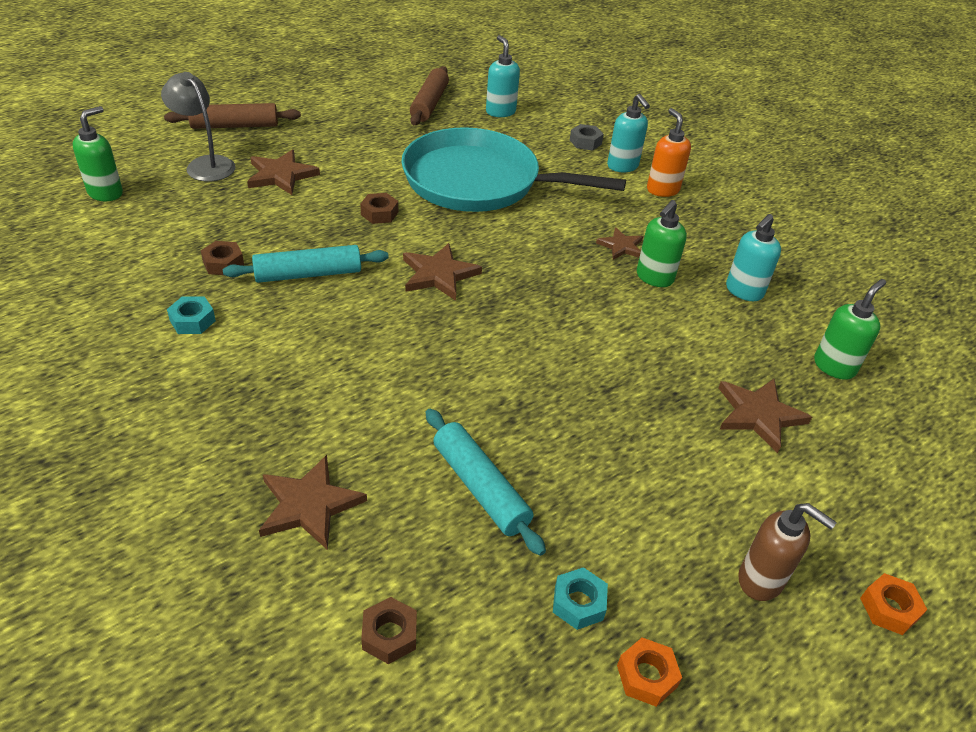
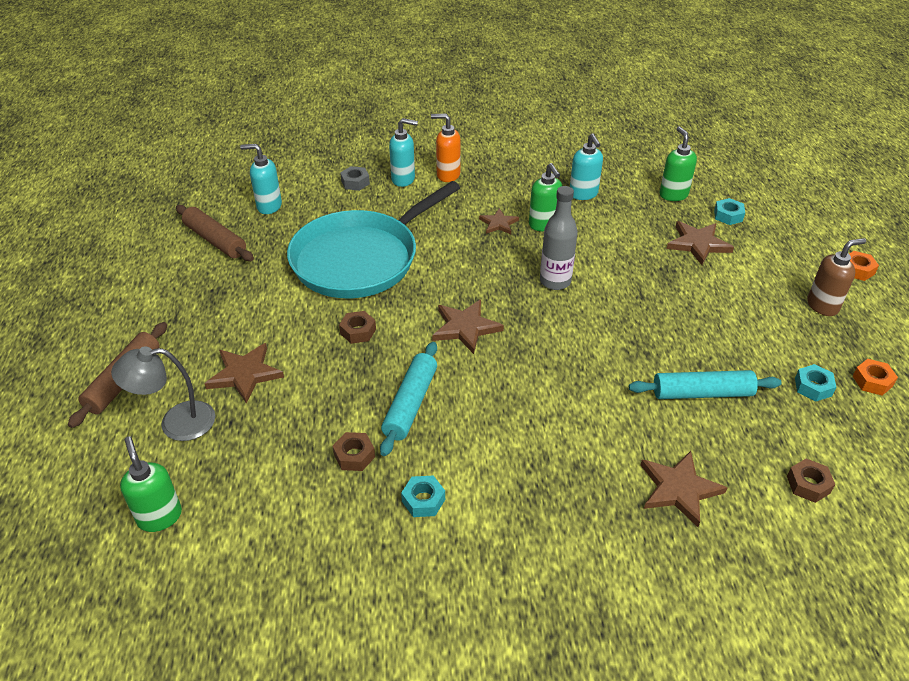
camera: 55 degrees left, 0 degrees up
(567, 314) = (555, 281): none -> grey bottle
(852, 430) = (728, 216): none -> turquoise nut

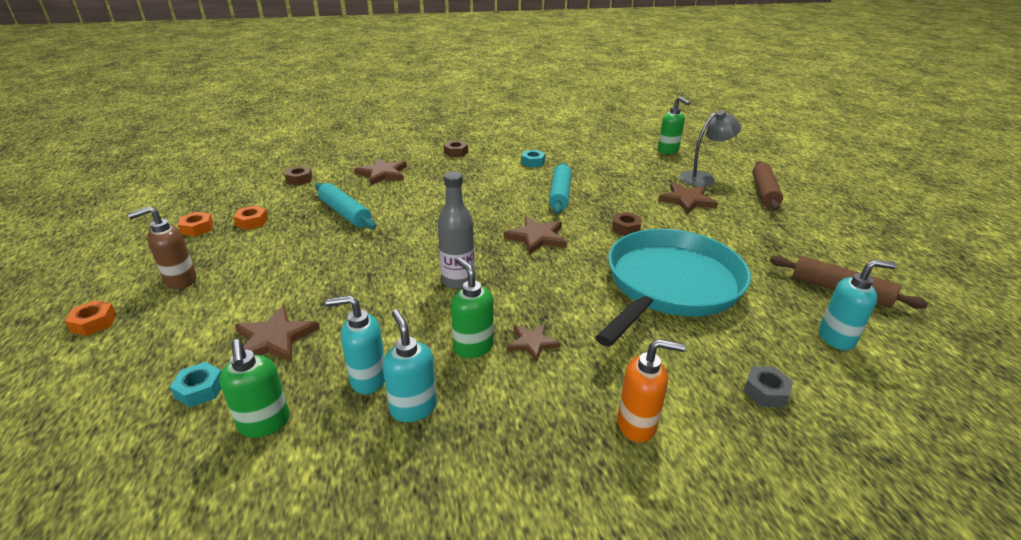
camera: 170 degrees right, 10 degrees down
(354, 456) = (582, 173): brown nut -> brown nut (456, 152)
(403, 179) = (700, 406): turquoise soap dispenser -> turquoise soap dispenser (368, 379)
(702, 393) = (345, 213): turquoise rolling pin -> turquoise rolling pin turned 60 degrees clockwise
(813, 387) = (252, 222): turquoise nut -> orange nut

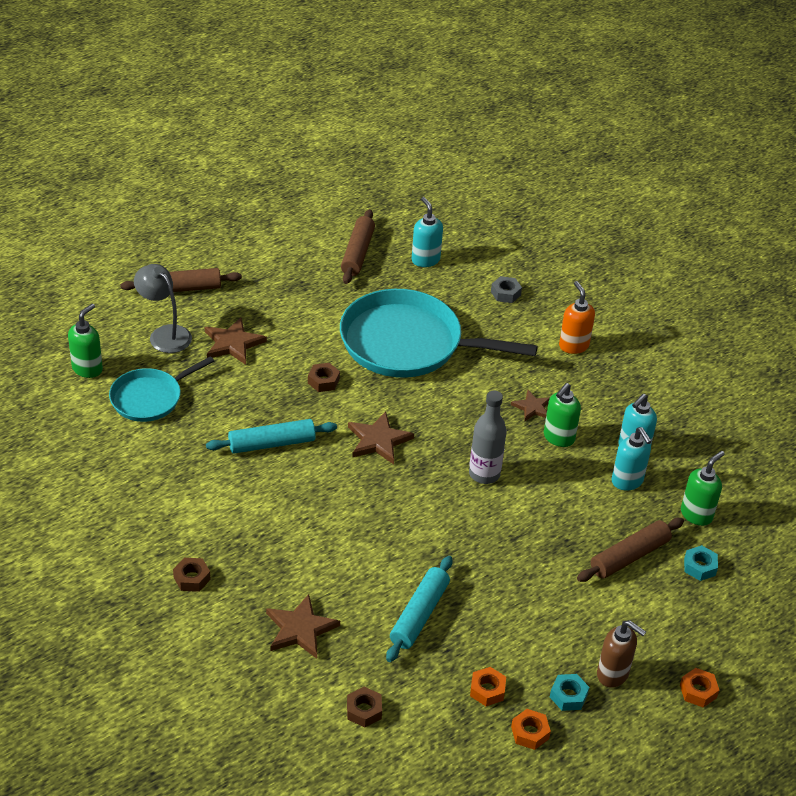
camera: 115 degrees left, 10 degrees up
(274, 338) = (629, 556): brown star -> brown rolling pin
(533, 162) = (188, 489): turquoise nut -> turquoise nut (568, 696)
(630, 164) = (149, 398): none -> turquoise pan

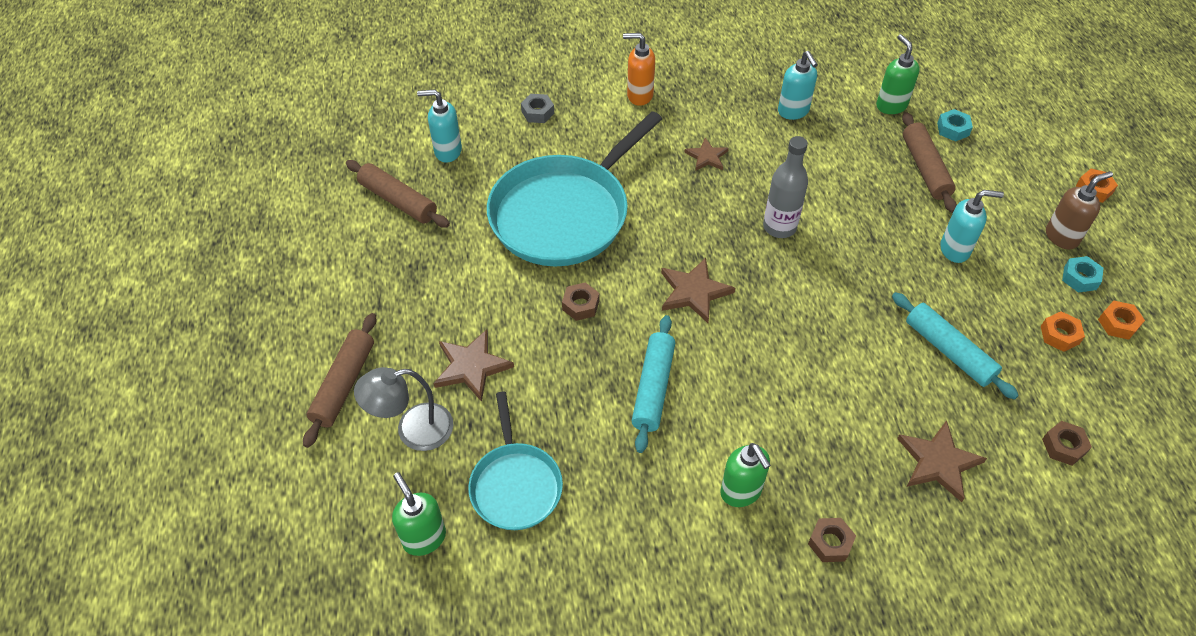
camera: 60 degrees left, 10 degrees up
(558, 438) = (756, 155): green soap dispenser -> green soap dispenser (741, 492)
(627, 481) = (833, 132): turquoise soap dispenser -> turquoise soap dispenser (955, 250)

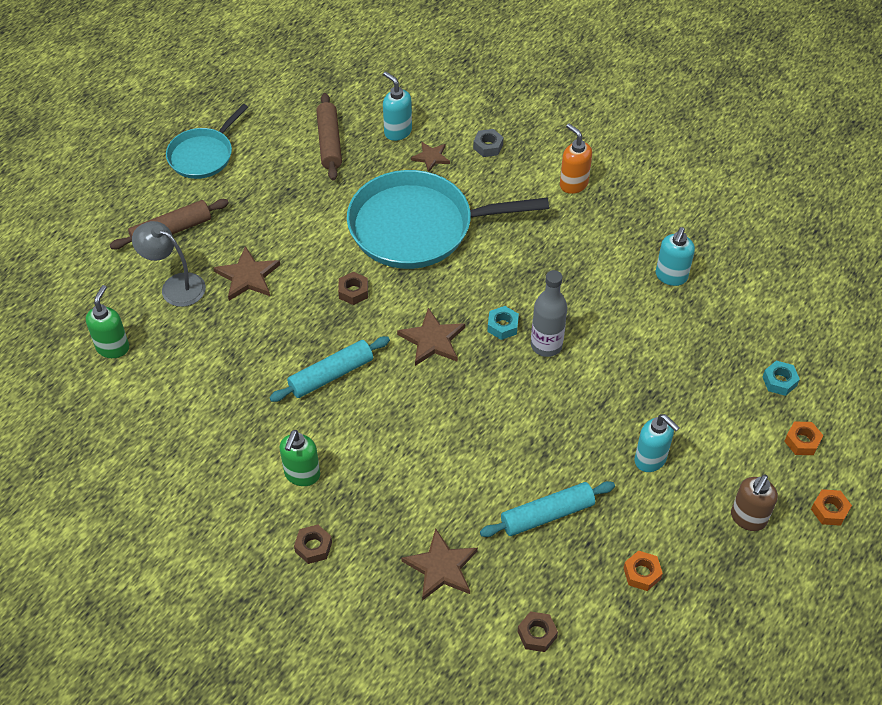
camera: 45 degrees right, 0 degrees up
(515, 485) = (189, 361): turquoise pan -> turquoise pan (203, 155)
(707, 157) = (562, 261): brown star -> brown star (431, 157)
(891, 105) = (755, 328): green soap dispenser -> none
(925, 168) = (713, 390): brown rolling pin -> none
(949, 351) = (547, 515): turquoise rolling pin -> turquoise rolling pin turned 60 degrees clockwise
(1062, 237) = (748, 518): brown soap dispenser -> brown soap dispenser turned 105 degrees clockwise
(1080, 278) = (717, 554): turquoise nut -> turquoise nut (502, 326)
(1118, 323) = (698, 605): orange nut -> orange nut (802, 441)

